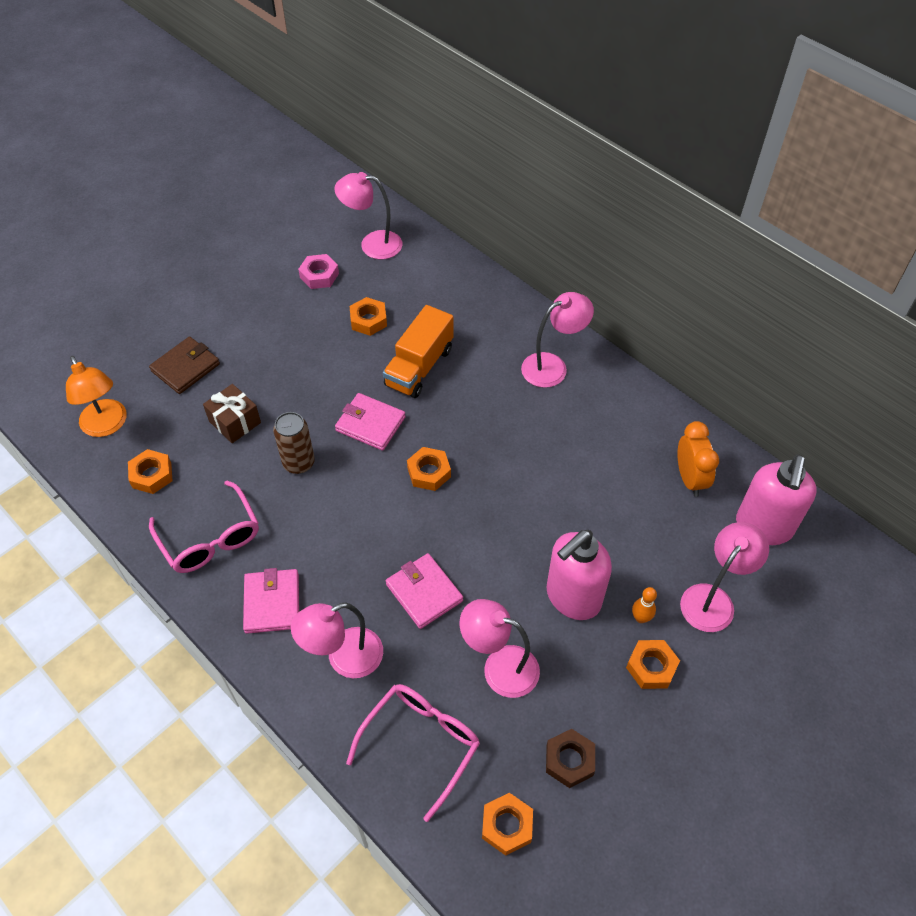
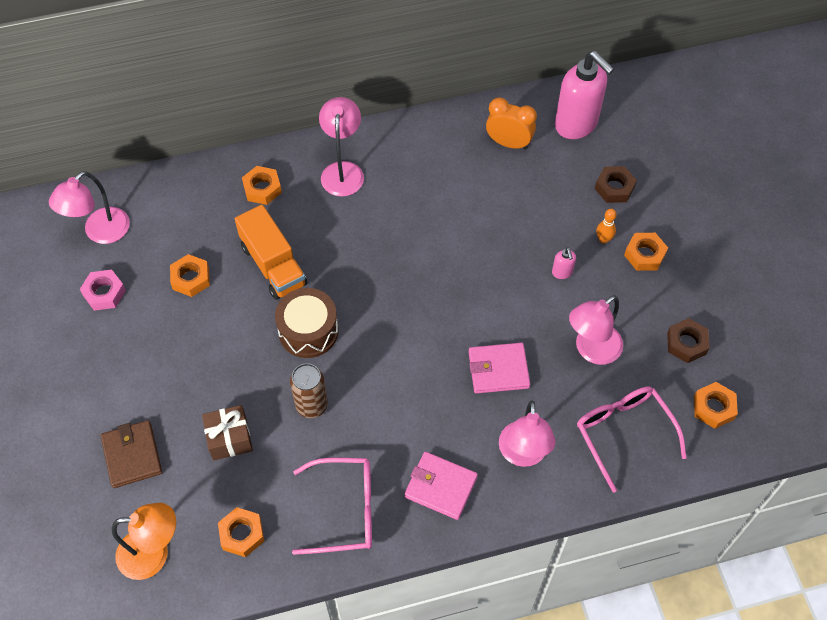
camera: 60 degrees left, 5 degrees up
(370, 424) = (308, 331): pink wallet -> brown drum
(429, 472) = (388, 311): orange nut -> orange nut (262, 188)
(572, 597) = (562, 272): pink soap dispenser -> pink soap dispenser, size x0.41
(713, 599) = (614, 188): pink lamp -> brown nut

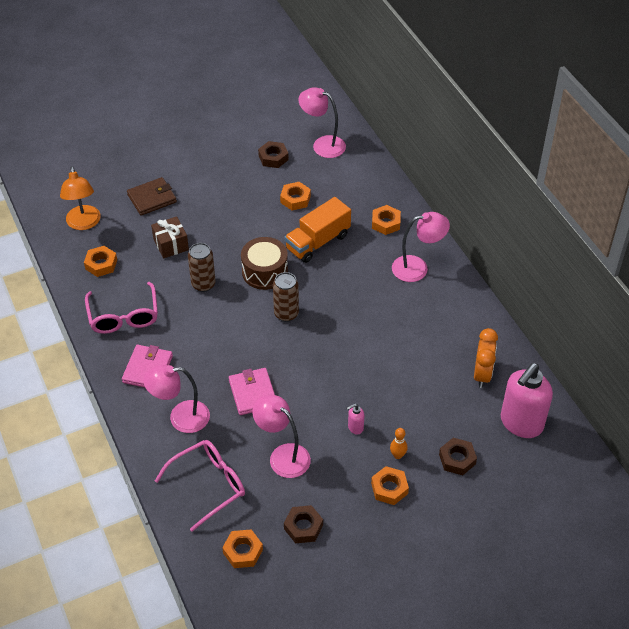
camera: 80 degrees right, 10 degrees down
(104, 293) = (273, 158): pink nut -> brown nut
(383, 317) = (286, 314): none -> brown can

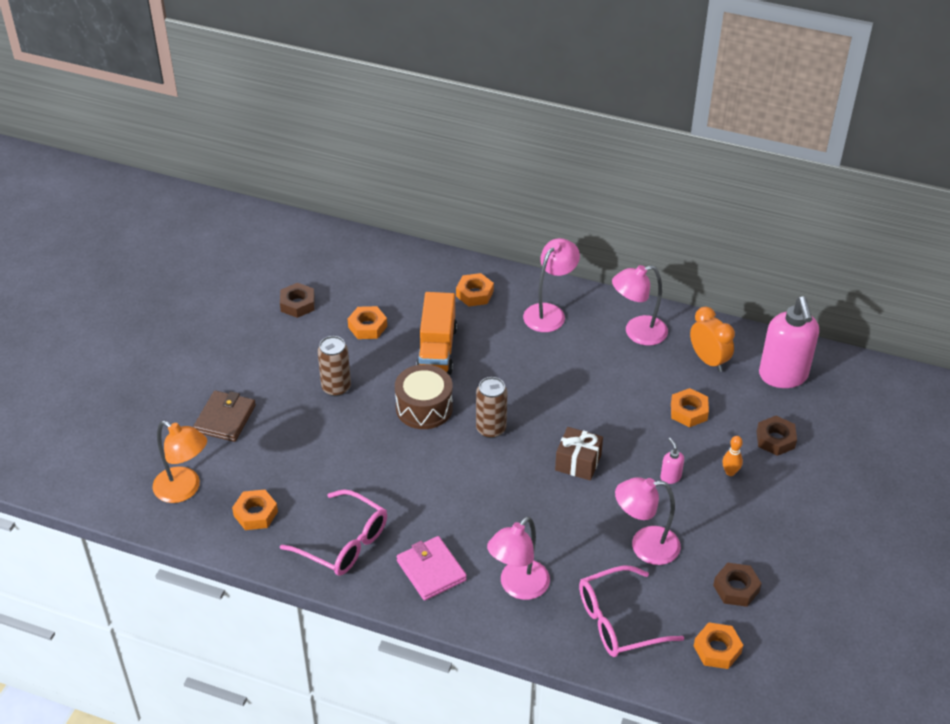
camera: 45 degrees left, 5 degrees down
(171, 244) = (302, 446): brown gift -> brown gift (578, 462)
(203, 284) = (382, 459): brown can -> brown can (336, 387)
(209, 485) = (618, 621): pink glasses -> pink glasses turned 120 degrees counterclockwise
(252, 393) = (552, 516): pink wallet -> none
(322, 144) = (329, 263): pink lamp -> pink lamp (637, 333)
(355, 427) = (670, 477): pink soap dispenser -> pink soap dispenser turned 135 degrees clockwise
(389, 488) = (758, 503): orange nut -> orange nut (688, 411)

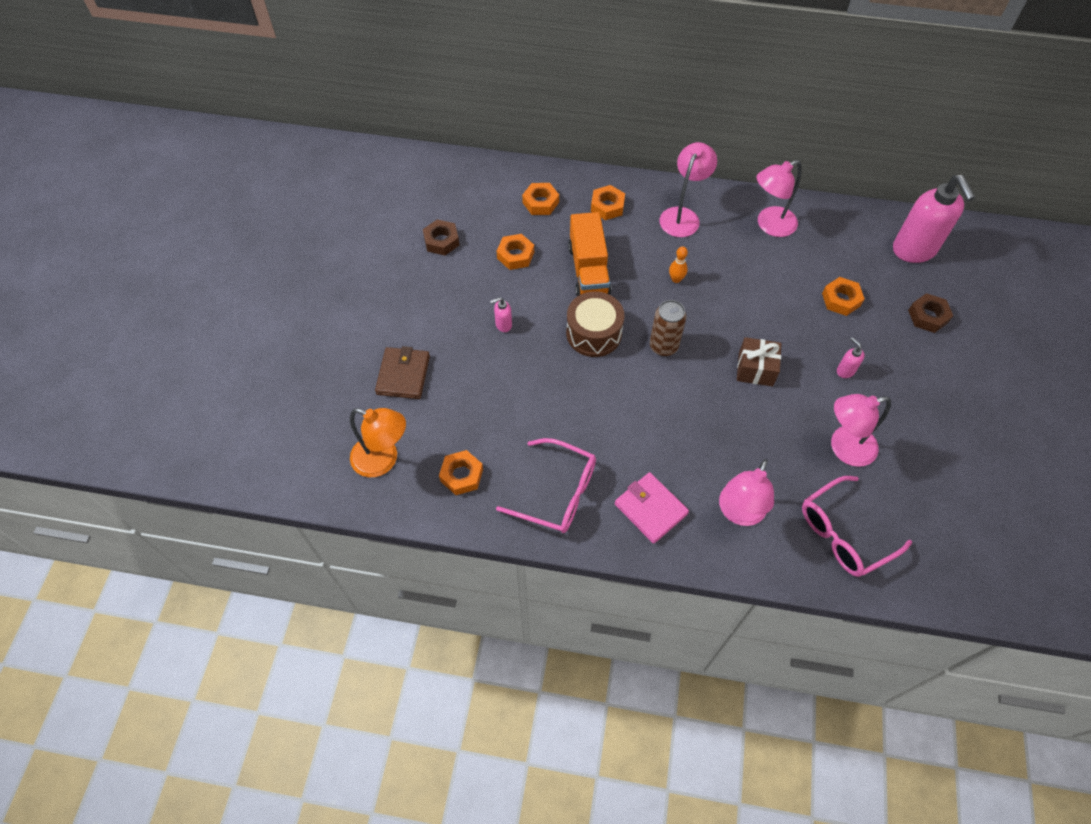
camera: 10 degrees left, 15 degrees up
(336, 387) = (503, 325): brown can -> pink soap dispenser
(708, 360) = (842, 244): orange clock -> none
(717, 649) = (944, 547): orange nut -> orange nut (540, 202)
(730, 472) = (898, 357): orange bowling pin -> orange bowling pin (676, 279)
(736, 588) = (941, 479): brown nut -> none

